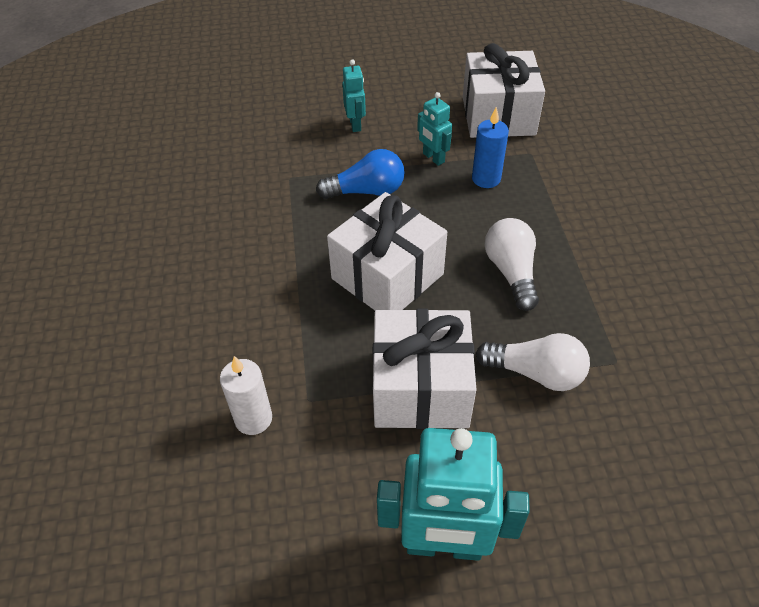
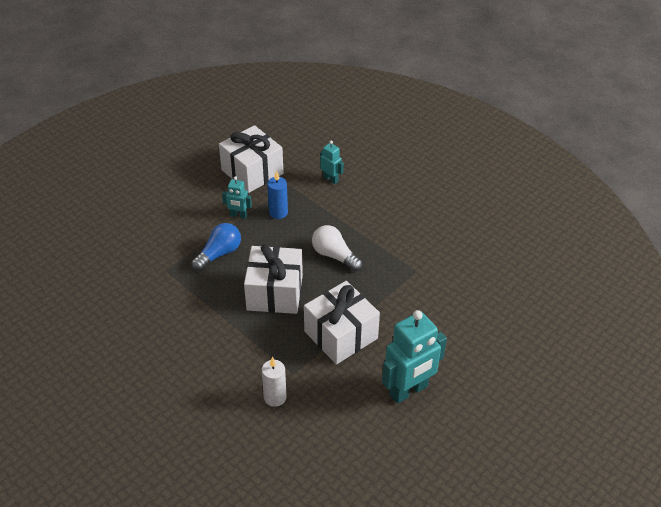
camera: 40 degrees left, 5 degrees down
(355, 124) = (173, 218): turquoise robot -> turquoise robot (331, 179)
(536, 373) = (386, 297): white light bulb -> none

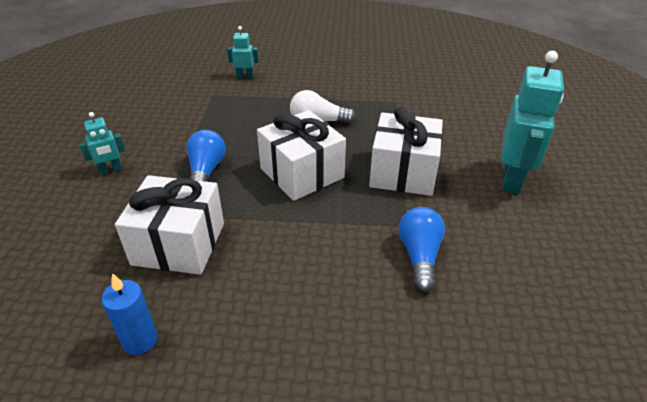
camera: 40 degrees left, 5 degrees down
(238, 215) = (189, 134): turquoise robot -> turquoise robot (111, 170)
(252, 172) = (164, 99): white gift -> white gift (179, 243)
(275, 397) = (419, 256): white candle -> blue light bulb
(278, 212) = (227, 116): blue candle -> blue candle (140, 340)

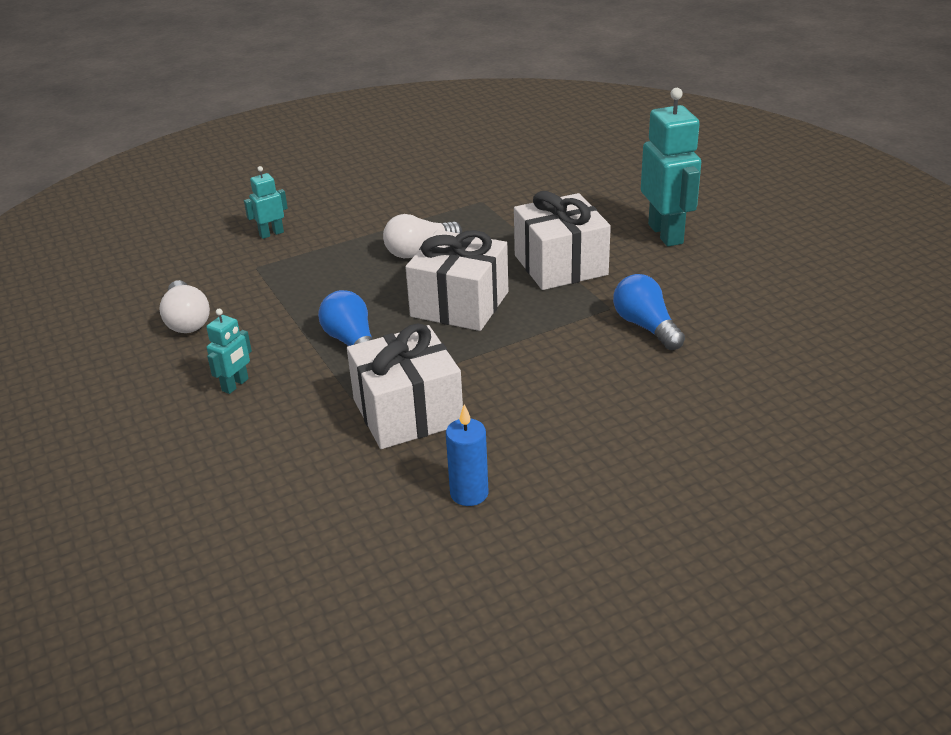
camera: 30 degrees left, 5 degrees down
(138, 114) = (187, 320): none -> white light bulb

